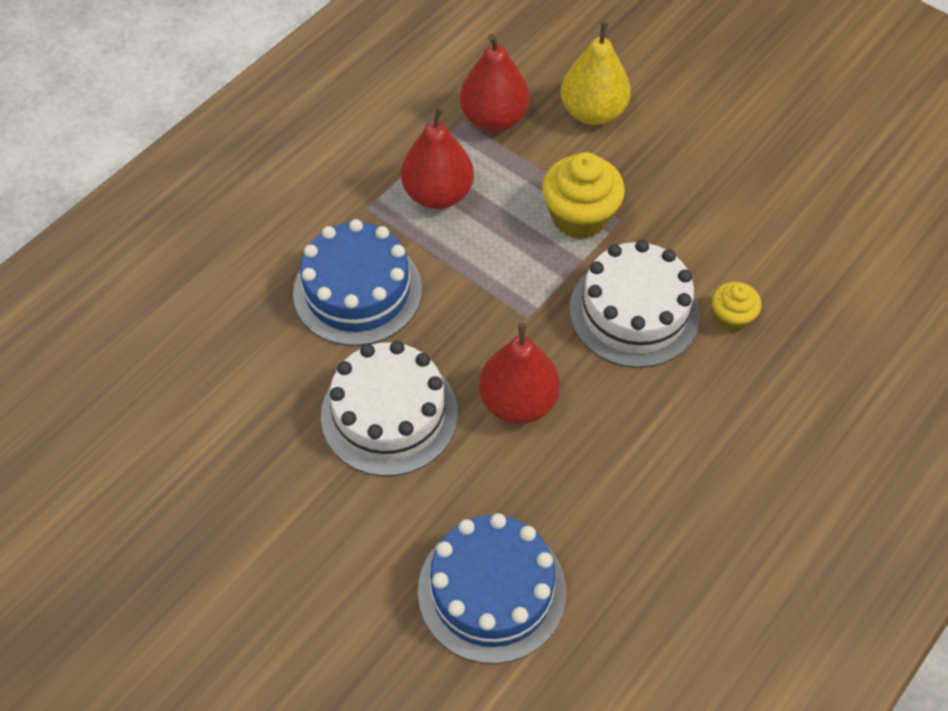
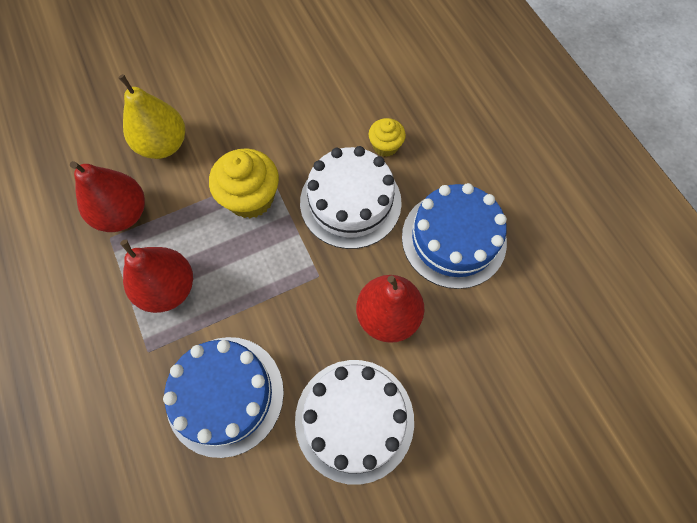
camera: 65 degrees left, 10 degrees up
(492, 590) = (535, 407): blue cake -> blue cake (453, 239)

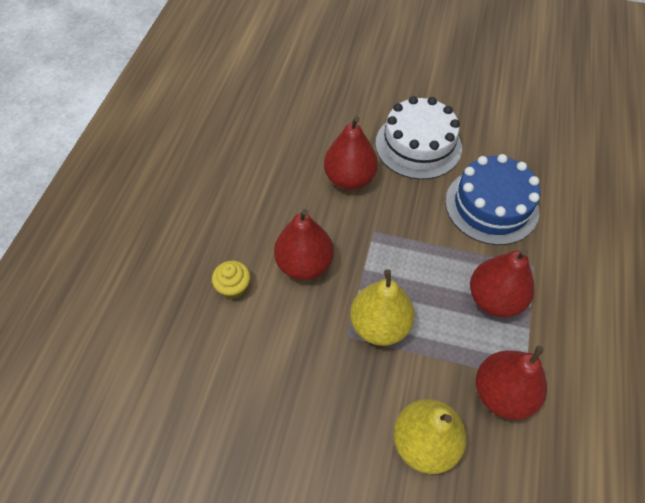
camera: 140 degrees left, 10 degrees down
(250, 198) = (379, 325): yellow cupcake -> yellow pear
(350, 202) = (304, 264): white cake -> red pear
(453, 239) = (260, 190): blue cake -> none

